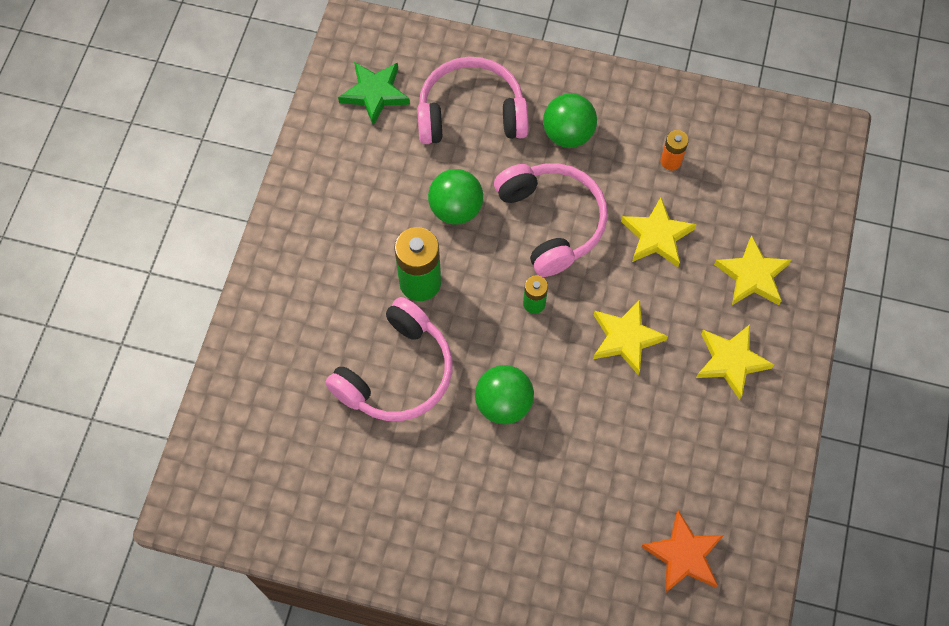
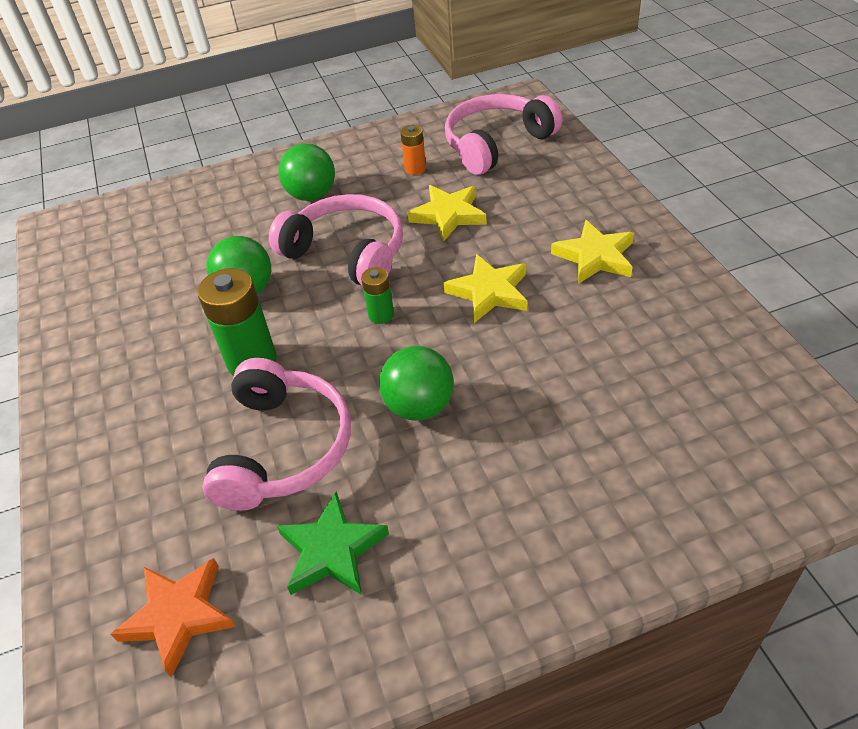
camera: 30 degrees left, 20 degrees down
(375, 93) = (104, 255): green star -> green star (332, 550)
(471, 113) = (211, 224): pink headphones -> pink headphones (496, 144)
(683, 555) = (714, 418): orange star -> orange star (178, 615)
(752, 275) = (552, 197): yellow star -> none

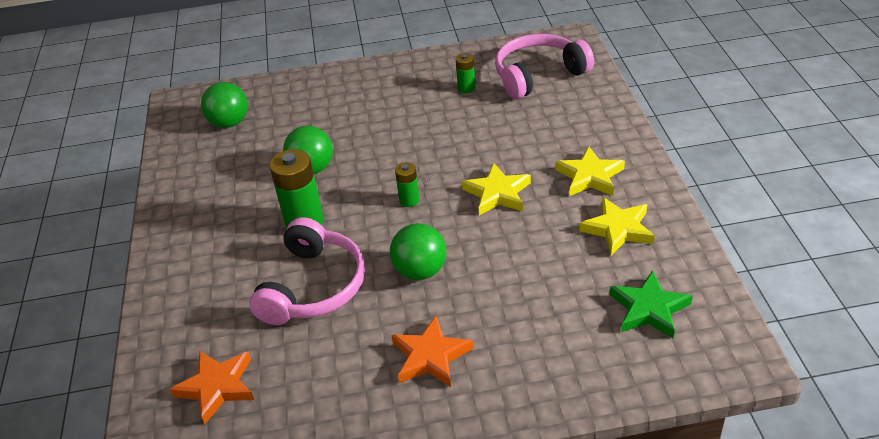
camera: 10 degrees right, 5 degrees down
(312, 195) = (379, 100): green ball -> green ball (229, 123)
(332, 550) = (332, 361): green star -> green star (649, 309)
(347, 253) = (395, 149): pink headphones -> none
(415, 169) = (466, 88): orange battery -> green battery
(449, 215) = (483, 129): yellow star -> yellow star (618, 229)
(463, 523) = (430, 356): none -> orange star

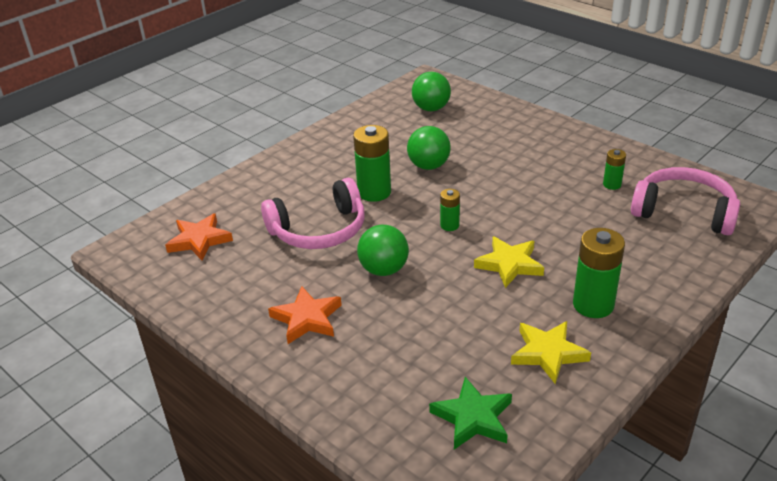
camera: 50 degrees right, 5 degrees down
(589, 176) = (593, 305): yellow star -> green battery

